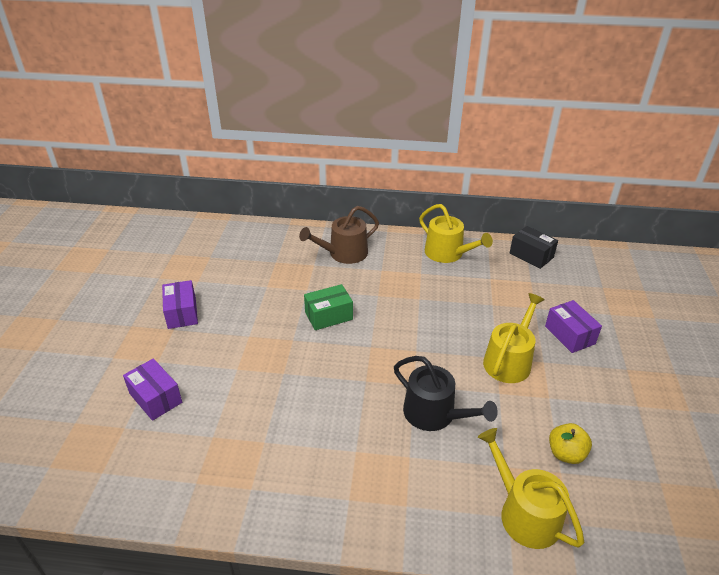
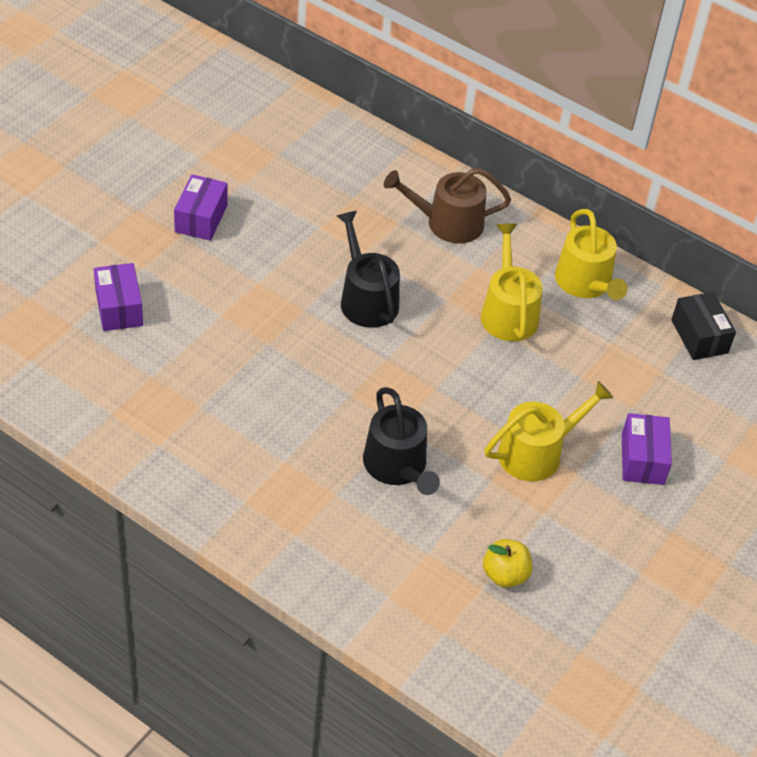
camera: 25 degrees right, 10 degrees up
(328, 316) = (366, 299): green box -> black watering can
(524, 513) = (407, 602): yellow watering can -> yellow watering can (508, 312)

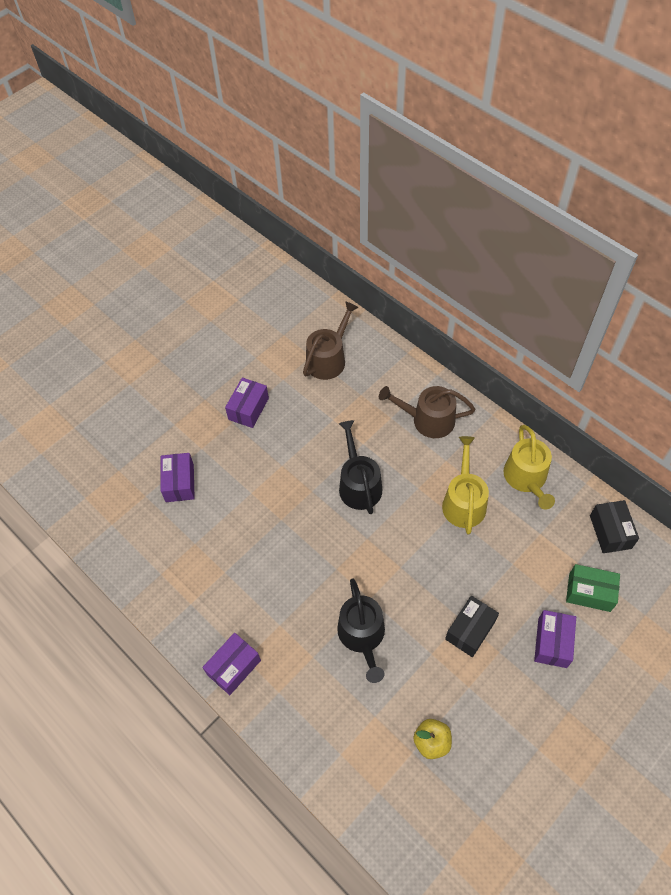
camera: 15 degrees right, 10 degrees up
(230, 512) = (233, 667): none -> purple box
(302, 157) = (328, 359): none -> brown watering can
(537, 452) = (470, 630): yellow watering can -> black box
(682, 403) = (589, 592): none -> green box

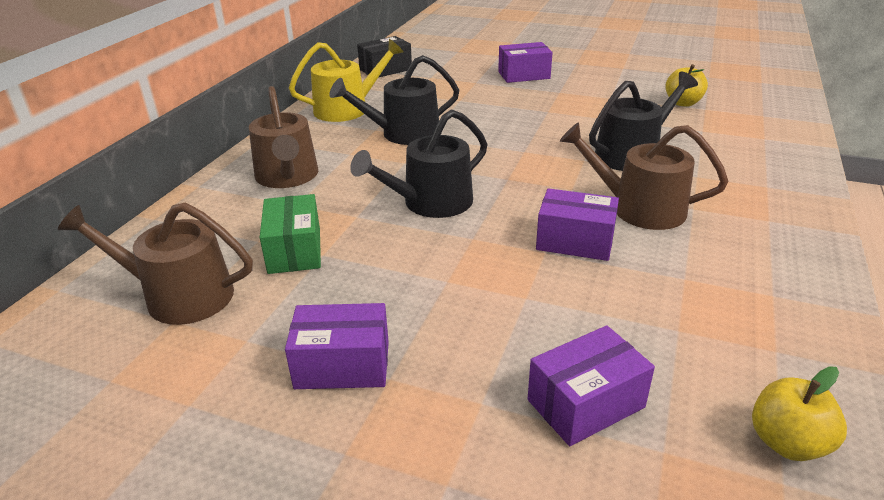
camera: 115 degrees left, 25 degrees down
(122, 539) = (787, 442): none -> yellow apple
(233, 667) = (792, 225): purple box -> purple box (575, 241)
(295, 593) = (639, 208): none -> brown watering can
(463, 501) = (403, 133): yellow watering can -> black watering can
(470, 630) = (554, 106): black box -> none
(589, 592) = (458, 69): green box -> green box (294, 250)

